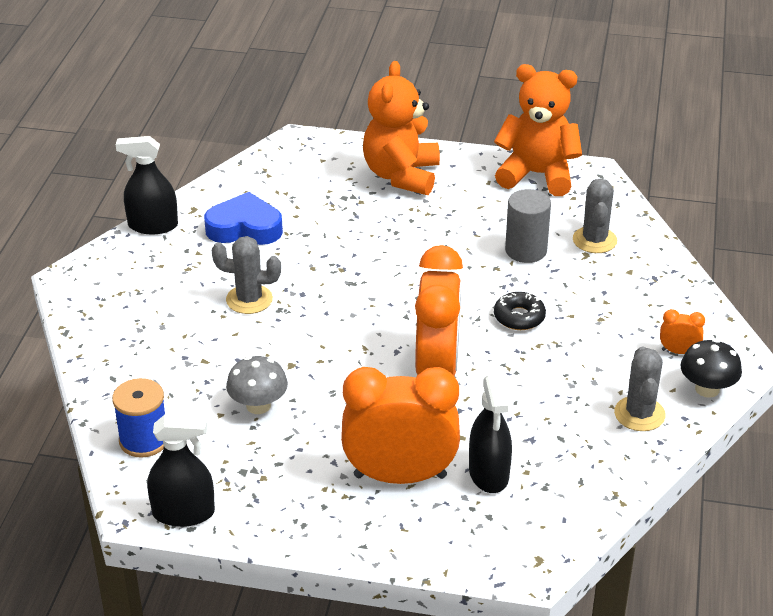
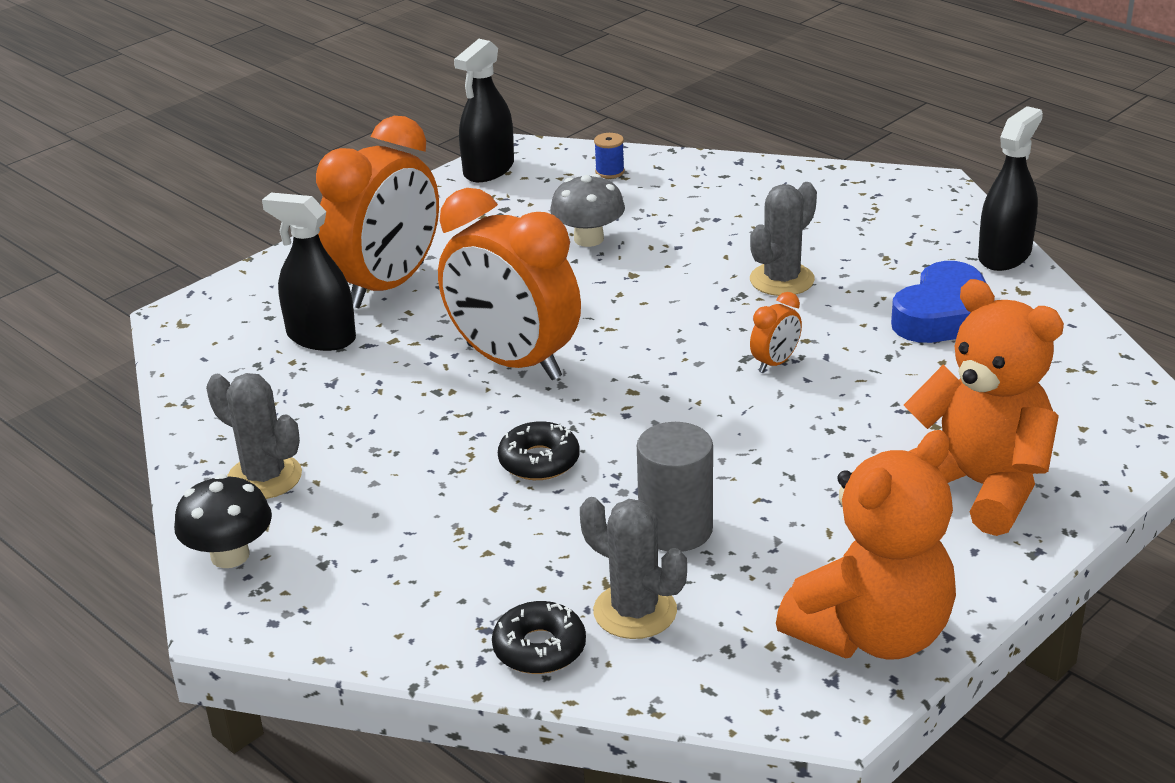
camera: 125 degrees right, 5 degrees down
(144, 440) = (610, 172): blue spool -> blue spool, size x0.53
(647, 257) = (539, 648): none -> black donut
(678, 351) = (319, 567): orange clock -> orange clock (775, 363)

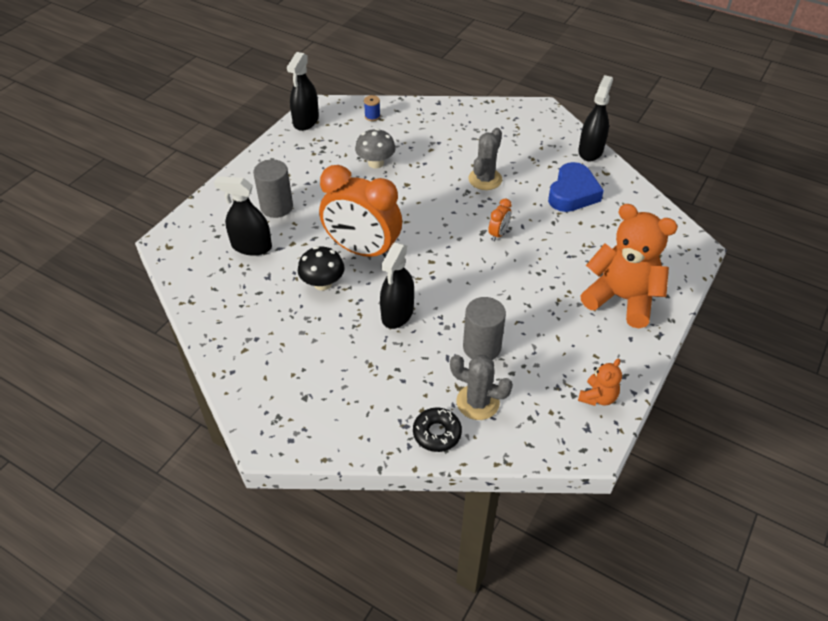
camera: 15 degrees left, 15 degrees up
(230, 555) = (252, 400): black mushroom -> black mushroom (322, 283)
(264, 477) = (252, 345): grey cactus -> none
(387, 286) = (276, 207): orange clock -> grey cylinder
(539, 461) = (397, 313): black donut -> black spray bottle
(872, 634) = (597, 397): orange teddy bear -> orange teddy bear, size x0.46

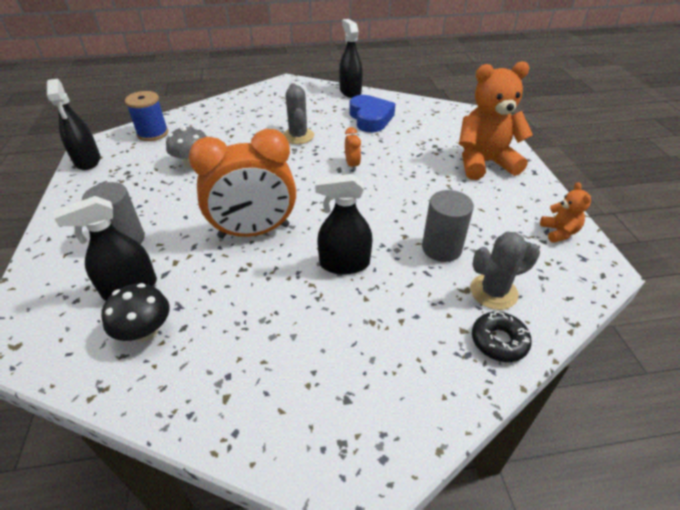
camera: 40 degrees left, 5 degrees down
(322, 283) = (245, 279): black mushroom -> black mushroom (145, 331)
(372, 116) = (153, 133): blue spool -> blue spool, size x1.89
(397, 313) = (344, 263): black spray bottle -> black spray bottle turned 105 degrees clockwise

